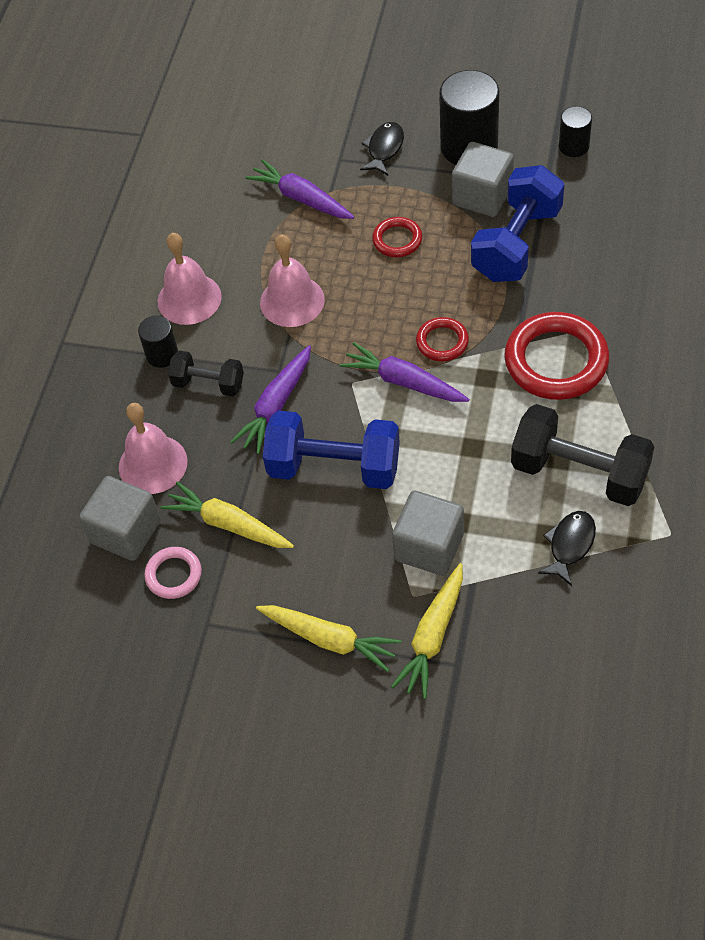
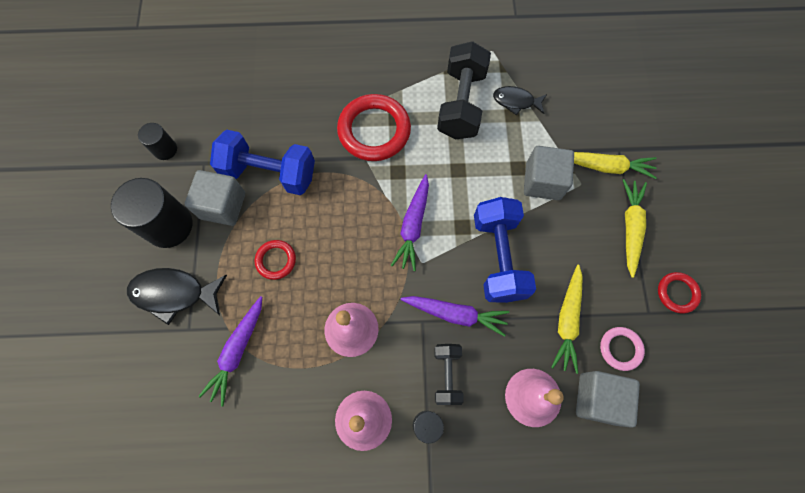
camera: 110 degrees left, 15 degrees up
(384, 149) = (174, 293): black fish -> black fish, size x1.59
(442, 342) = (371, 207): red ring -> red ring (677, 293)

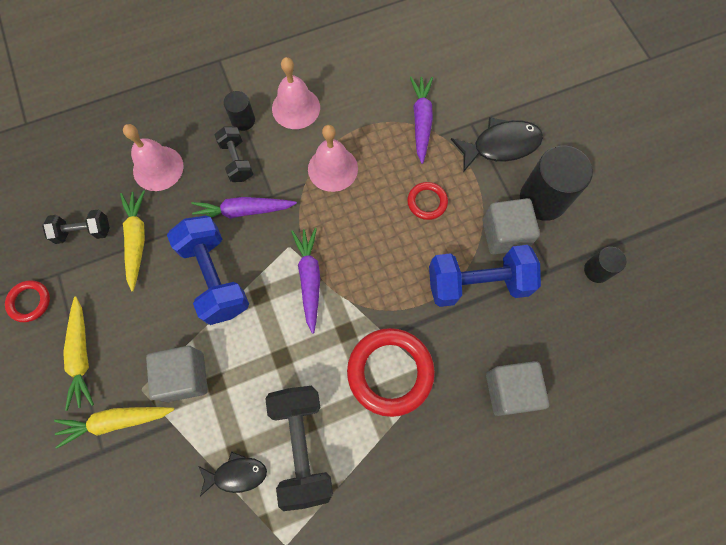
camera: 160 degrees right, 0 degrees up
(598, 398) = (100, 185): grey cube -> grey cube (510, 391)
(620, 349) = (83, 232): pink ring -> black dumbbell

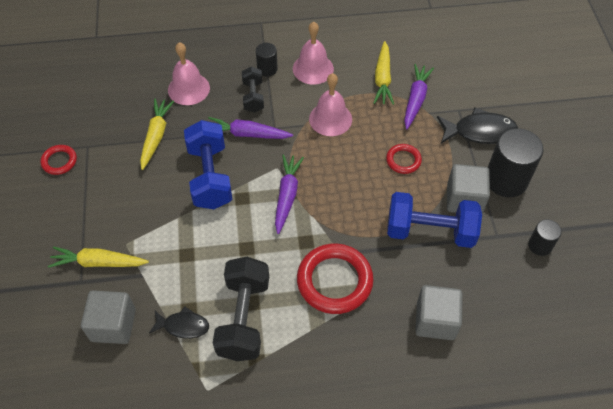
camera: 15 degrees right, 15 degrees down
(82, 355) = (87, 208): yellow carrot -> yellow carrot (383, 78)
(83, 232) = (116, 121): black dumbbell -> none
(185, 377) = (163, 243): grey cube -> grey cube (113, 325)

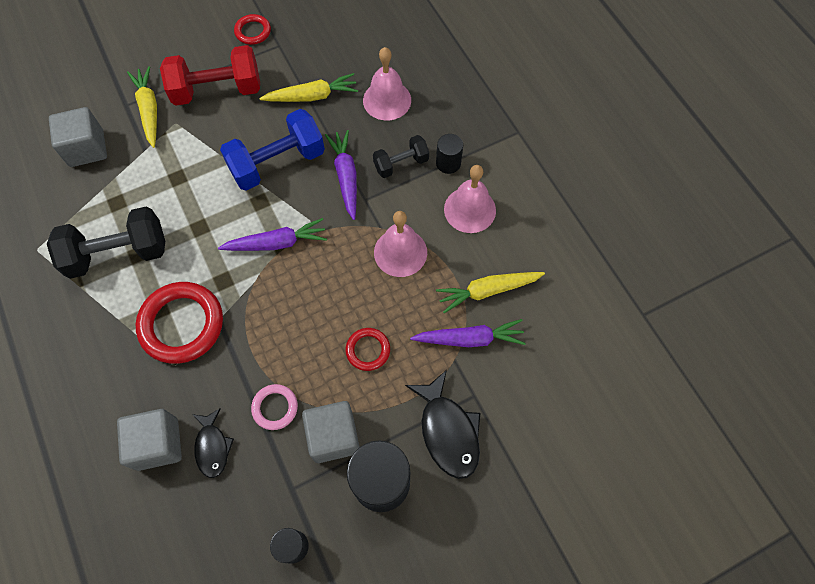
camera: 70 degrees right, 10 degrees up
(109, 203) = (217, 90): none -> red dumbbell
(183, 326) = (98, 205): black fish -> black fish (212, 447)
(430, 231) = (275, 407): blue dumbbell -> pink ring

